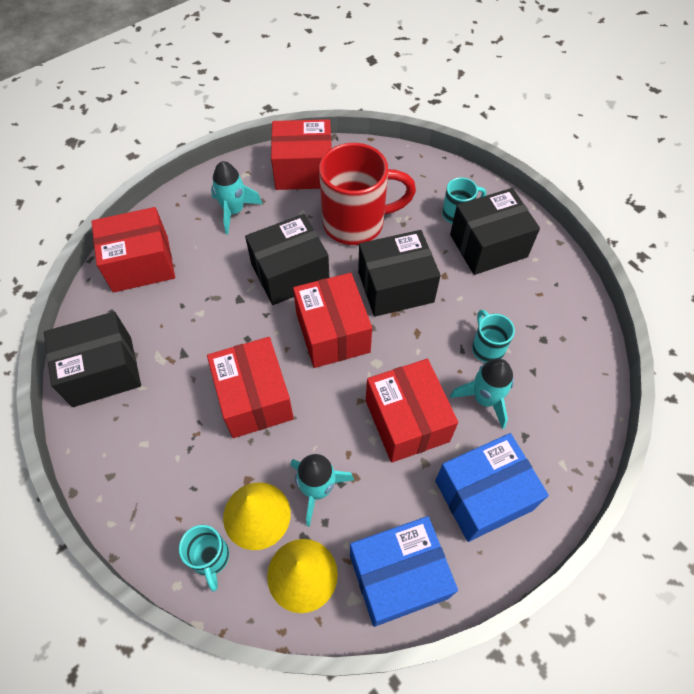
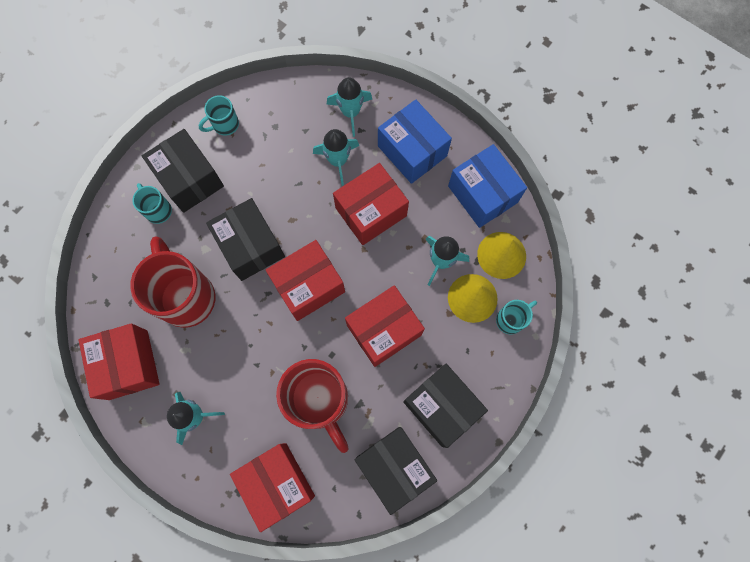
camera: 105 degrees left, 15 degrees up
(203, 317) = (320, 401): none -> red mug
(290, 273) = (256, 339): black box -> black box (441, 406)
(487, 348) = (293, 165): turquoise mug -> turquoise mug (225, 125)
(553, 430) = (350, 112): none -> turquoise rocket

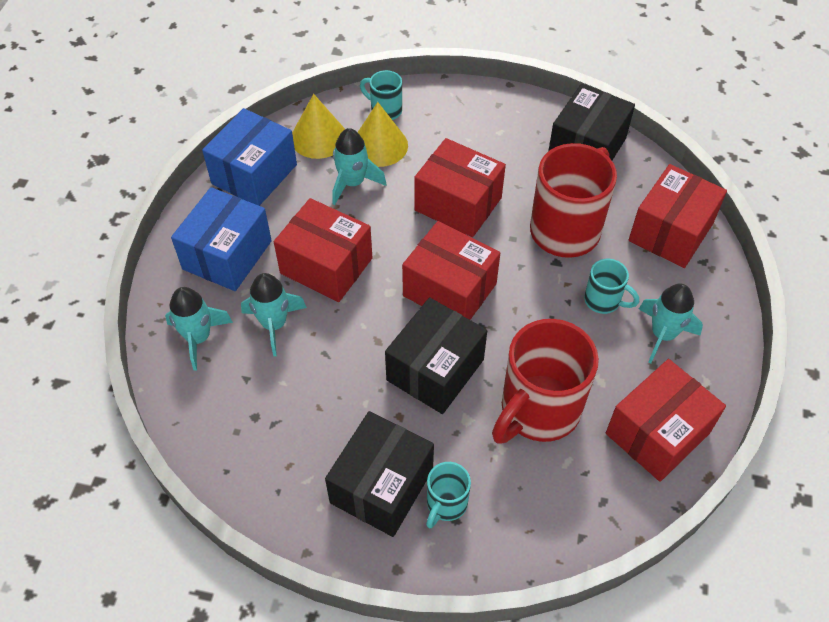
camera: 115 degrees left, 20 degrees down
(225, 125) = (279, 481): turquoise mug -> turquoise mug (603, 301)
(441, 406) = (505, 133): black box -> none

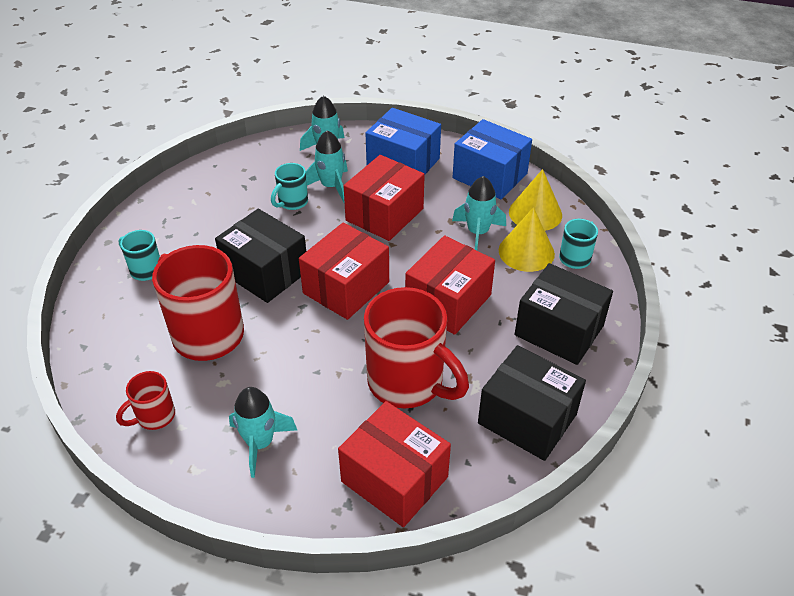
camera: 95 degrees right, 10 degrees down
(381, 486) = (174, 237): black box -> black box (559, 330)
(603, 301) = (312, 400): turquoise mug -> turquoise mug (292, 202)
(657, 433) = (154, 416): red box -> red mug

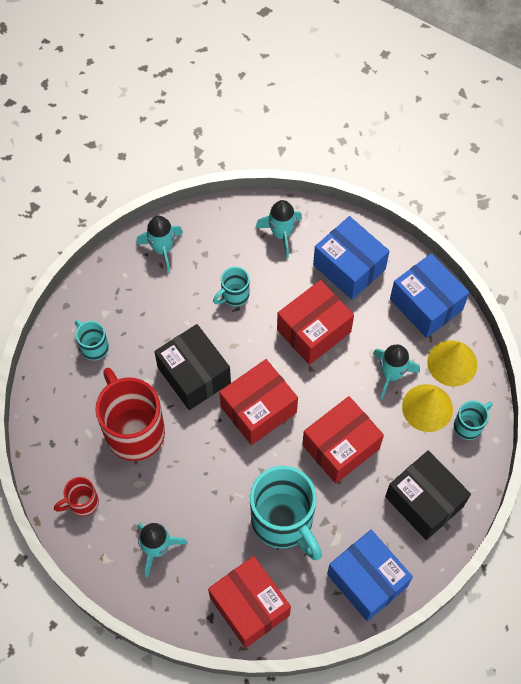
camera: 15 degrees right, 20 degrees up
(331, 186) = (274, 283): turquoise rocket -> turquoise rocket (162, 249)
(408, 383) = (284, 522): red mug -> turquoise mug
(527, 419) = (367, 580): black box -> blue box

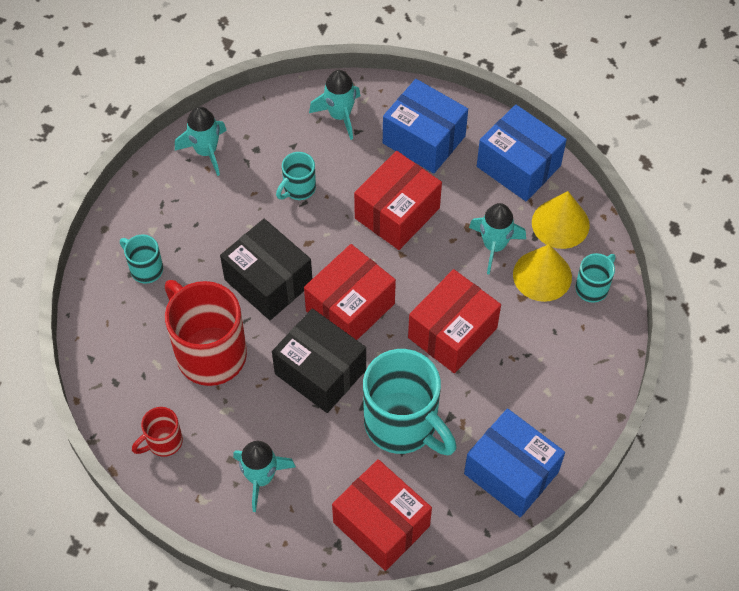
camera: 10 degrees left, 5 degrees down
(424, 501) = (559, 376): black box -> black box (320, 372)

